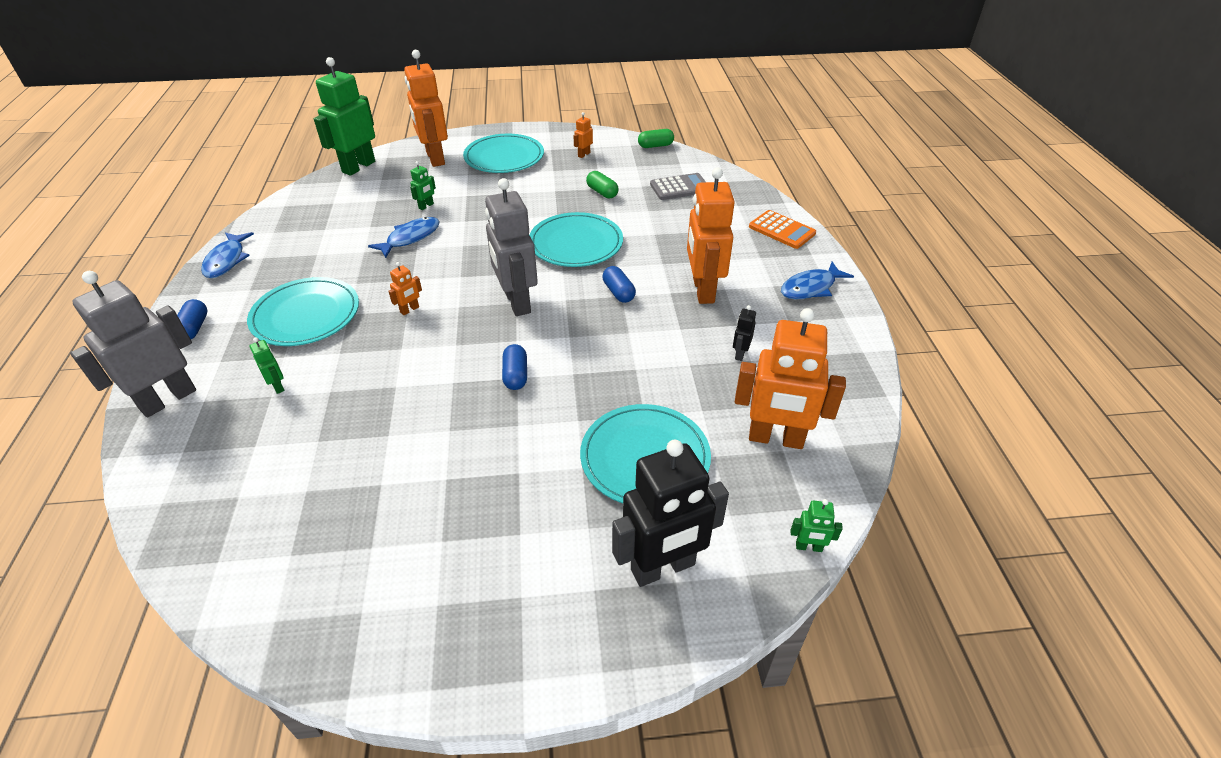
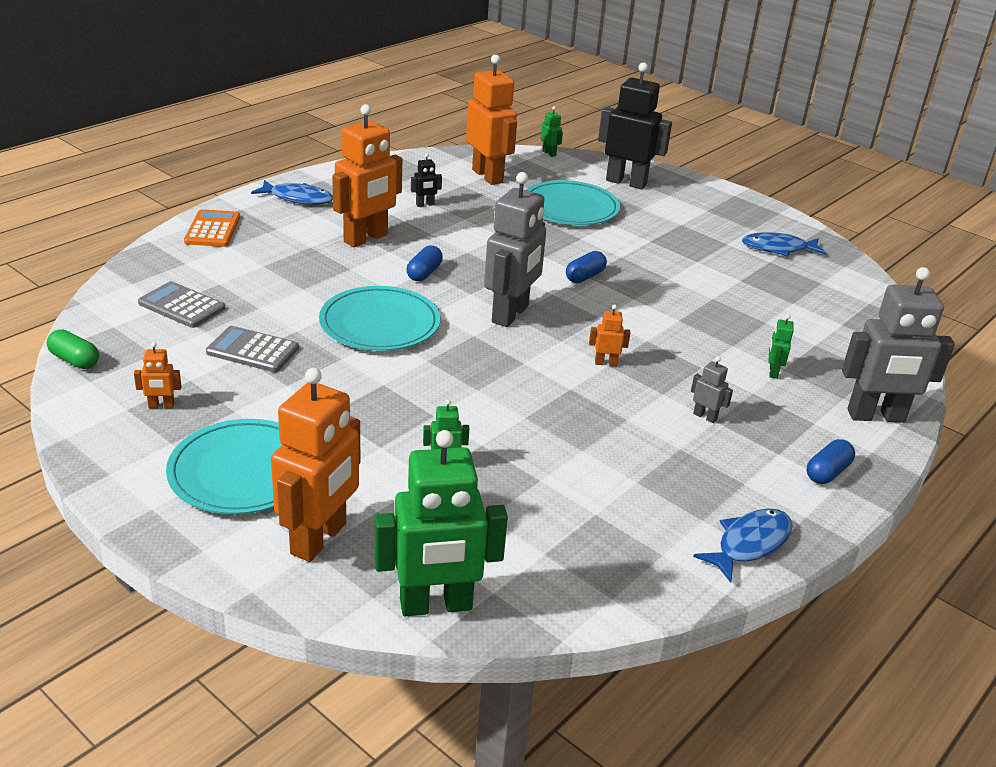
camera: 135 degrees left, 10 degrees down
(306, 315) = (705, 416): turquoise plate -> grey robot
(410, 238) = (516, 432): blue fish -> blue fish (778, 248)
(602, 192) = (252, 350): green capsule -> grey calculator

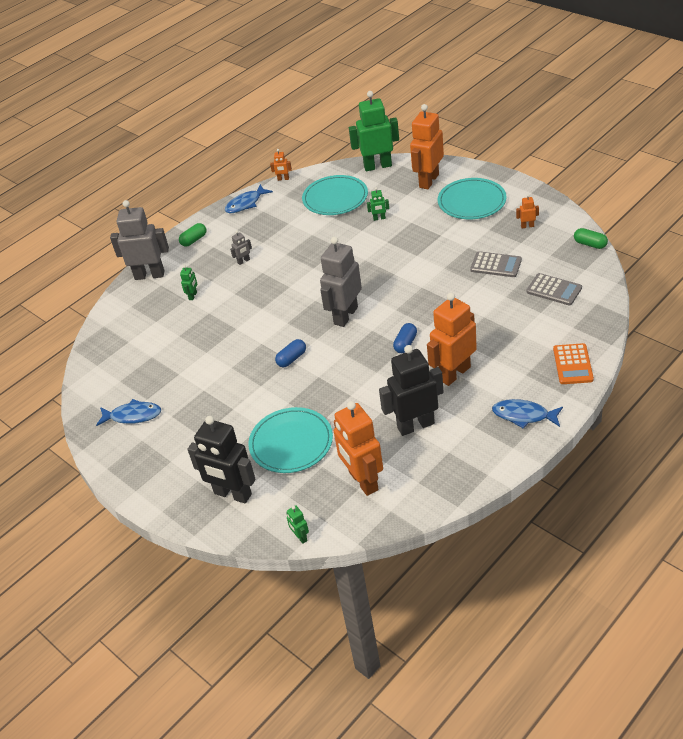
camera: 170 degrees left, 10 degrees up
(380, 323) = (427, 295): turquoise plate -> turquoise plate (335, 198)
(425, 204) = (415, 425): black robot -> black robot, size x2.37
(605, 363) = (290, 287): orange robot -> orange robot (283, 179)
(705, 416) = (243, 261): grey robot -> grey robot turned 75 degrees counterclockwise
(827, 472) = (194, 240): blue capsule -> green capsule

